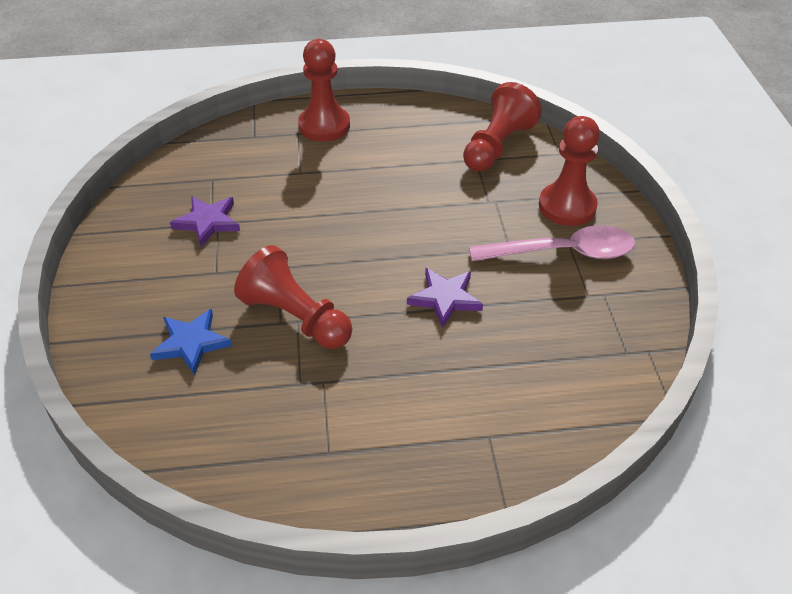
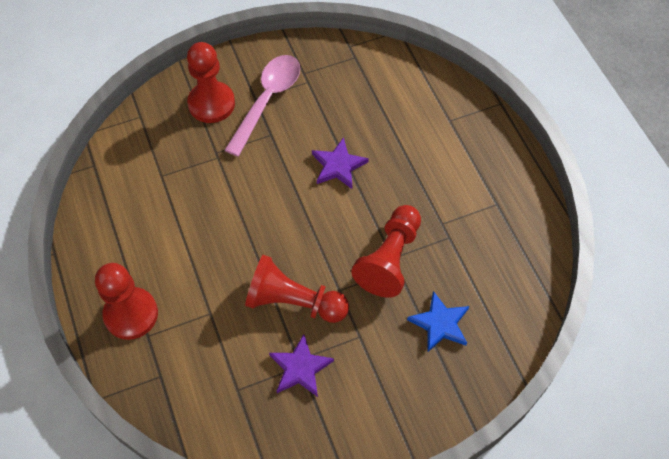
camera: 105 degrees left, 15 degrees up
(497, 146) = (138, 162): red pawn -> red pawn (294, 302)
(563, 252) = (267, 100): pink spoon -> pink spoon turned 45 degrees clockwise

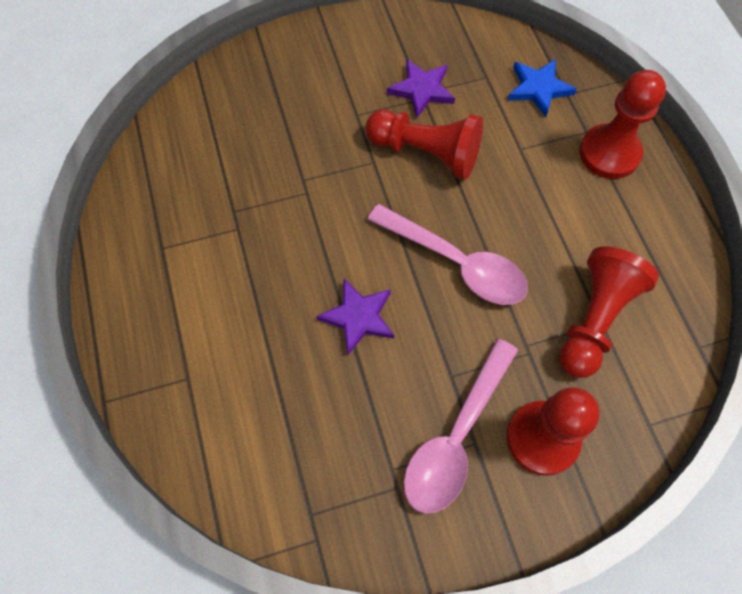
camera: 175 degrees left, 5 degrees up
(267, 209) = (456, 263): none -> pink spoon
(390, 259) = (310, 190): red pawn -> red pawn (594, 320)
(440, 324) = (268, 119): blue star -> blue star (538, 88)

